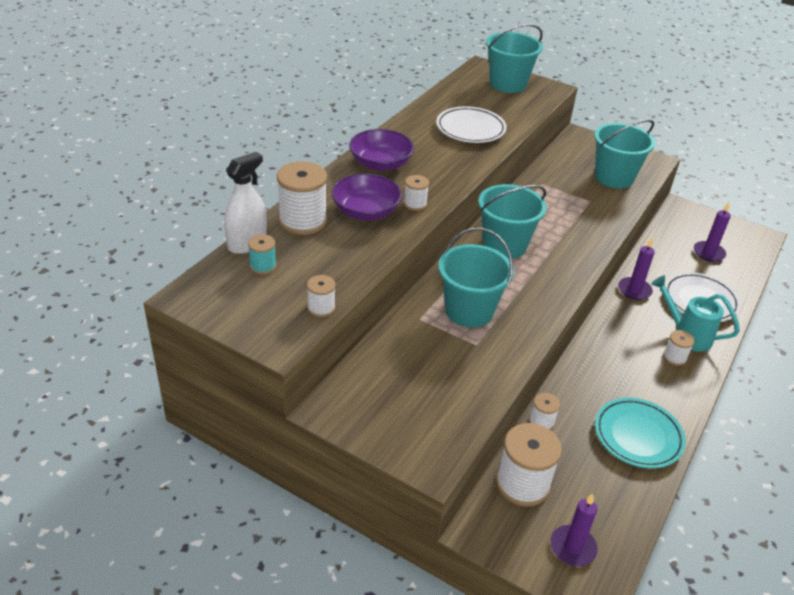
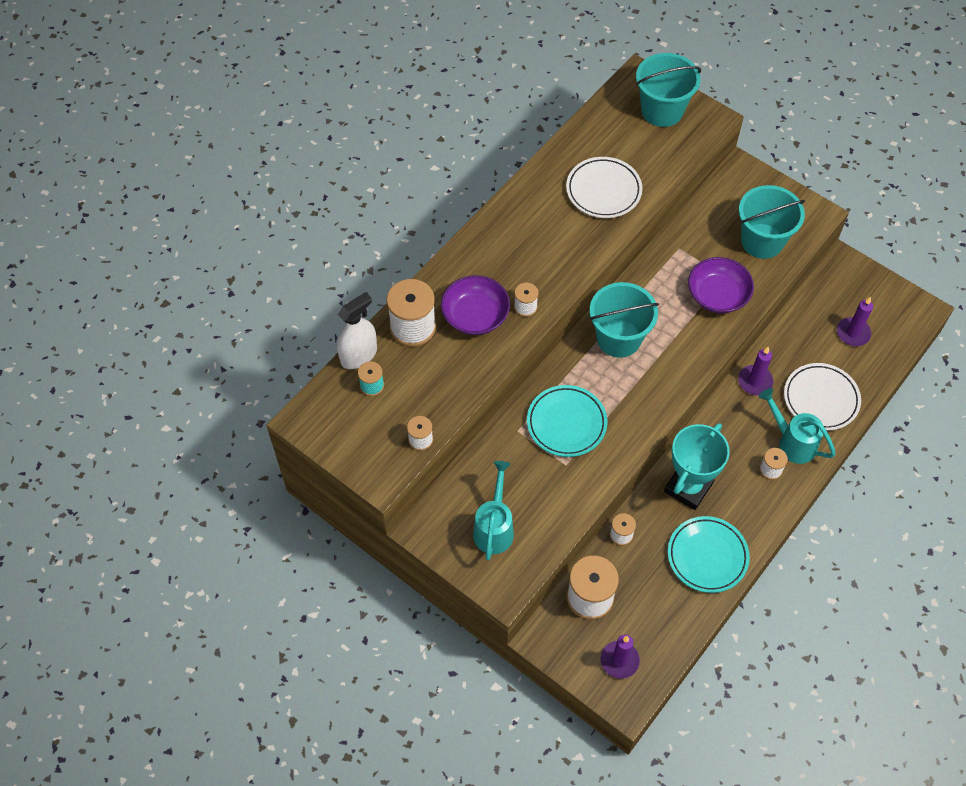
camera: 10 degrees right, 20 degrees up
(380, 163) = (499, 244): purple bowl -> purple bowl (717, 295)
(410, 404) = (494, 528): none -> turquoise watering can
(469, 310) = (566, 423): turquoise bucket -> turquoise plate
(598, 376) = (688, 487): none -> turquoise trophy

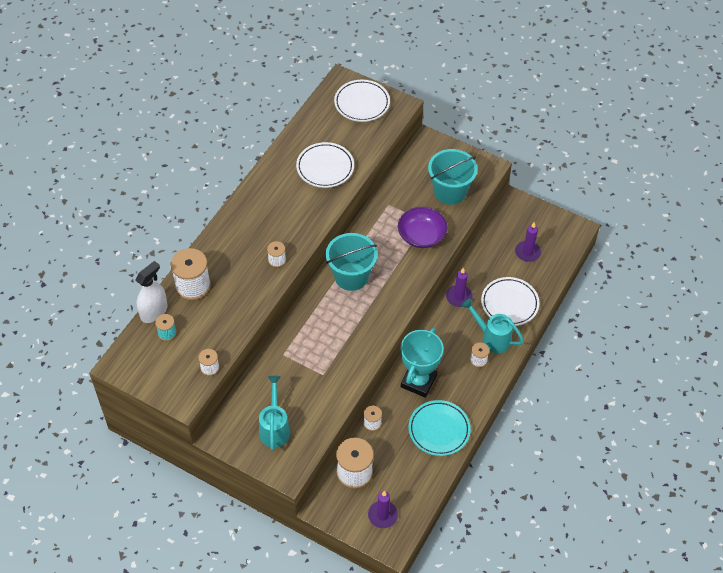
camera: 10 degrees left, 5 degrees down
(475, 316) = (239, 271): purple bowl -> none
(566, 423) = (319, 344): turquoise plate -> none
(662, 110) = (362, 103): turquoise bucket -> white plate

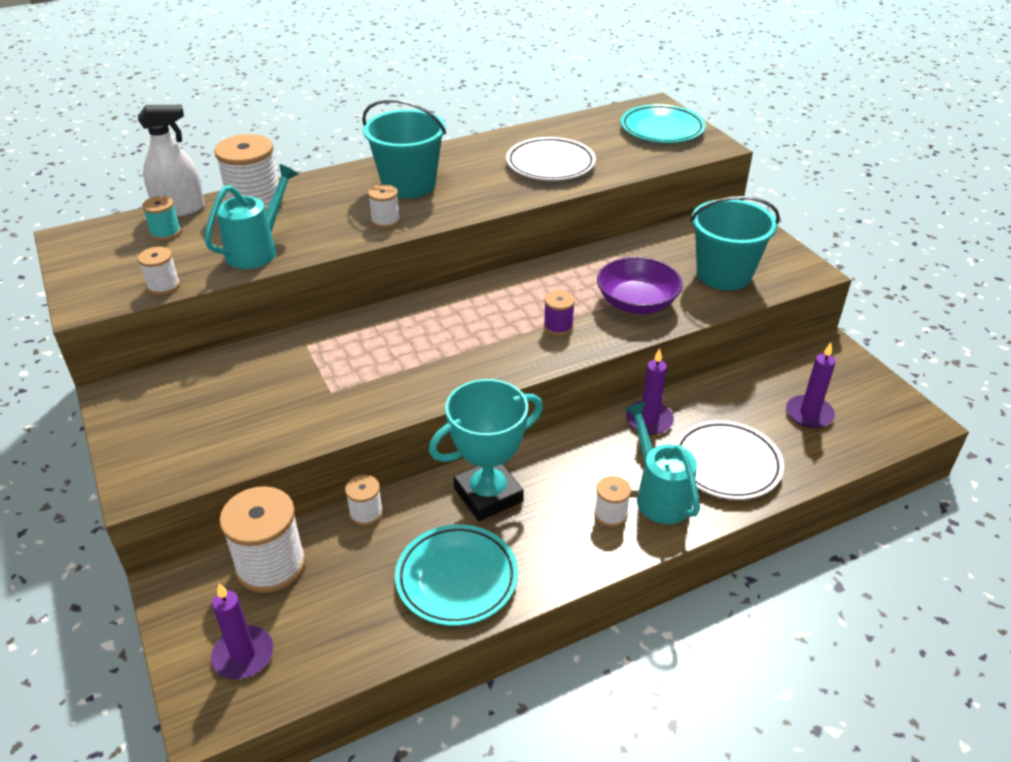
camera: 35 degrees right, 15 degrees down
(274, 428) = (193, 421): turquoise watering can -> turquoise watering can (257, 250)
(351, 276) = (491, 305): turquoise bucket -> turquoise bucket (409, 184)
(362, 103) = (662, 129): white plate -> turquoise plate
(396, 273) = (558, 326): none -> purple spool

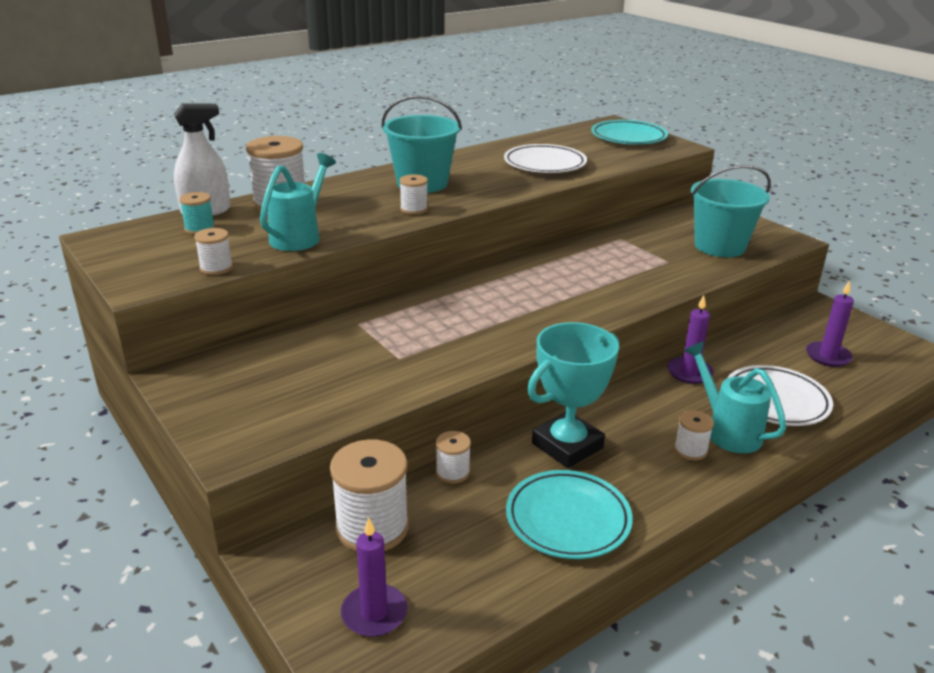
camera: 10 degrees left, 10 degrees down
(558, 326) = (592, 293): purple spool -> none
(637, 302) = (654, 271): purple bowl -> none

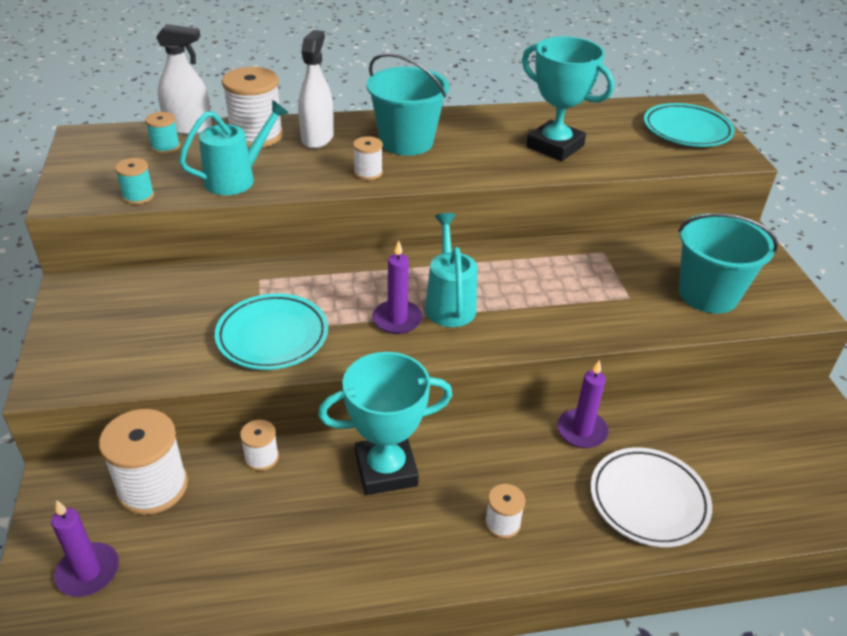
camera: 25 degrees right, 10 degrees up
(216, 268) = (138, 196): white spool -> turquoise spool
(340, 195) = (317, 138): none -> white spray bottle
(544, 164) = (555, 146): white plate -> turquoise trophy
(568, 519) = (319, 550): turquoise plate -> turquoise plate (272, 336)
(728, 431) = (561, 516): turquoise watering can -> turquoise watering can (449, 304)
(828, 356) = (762, 466): purple candle -> purple candle (397, 319)

